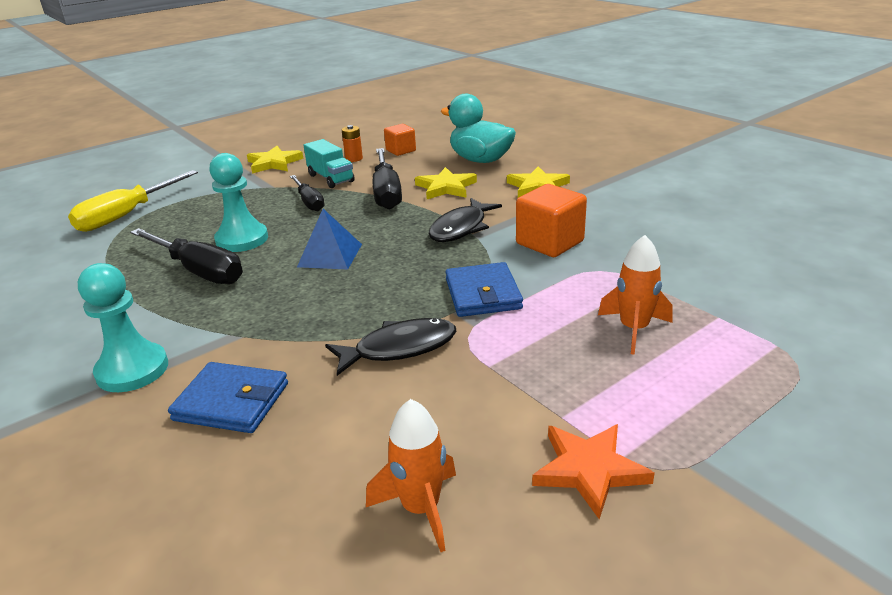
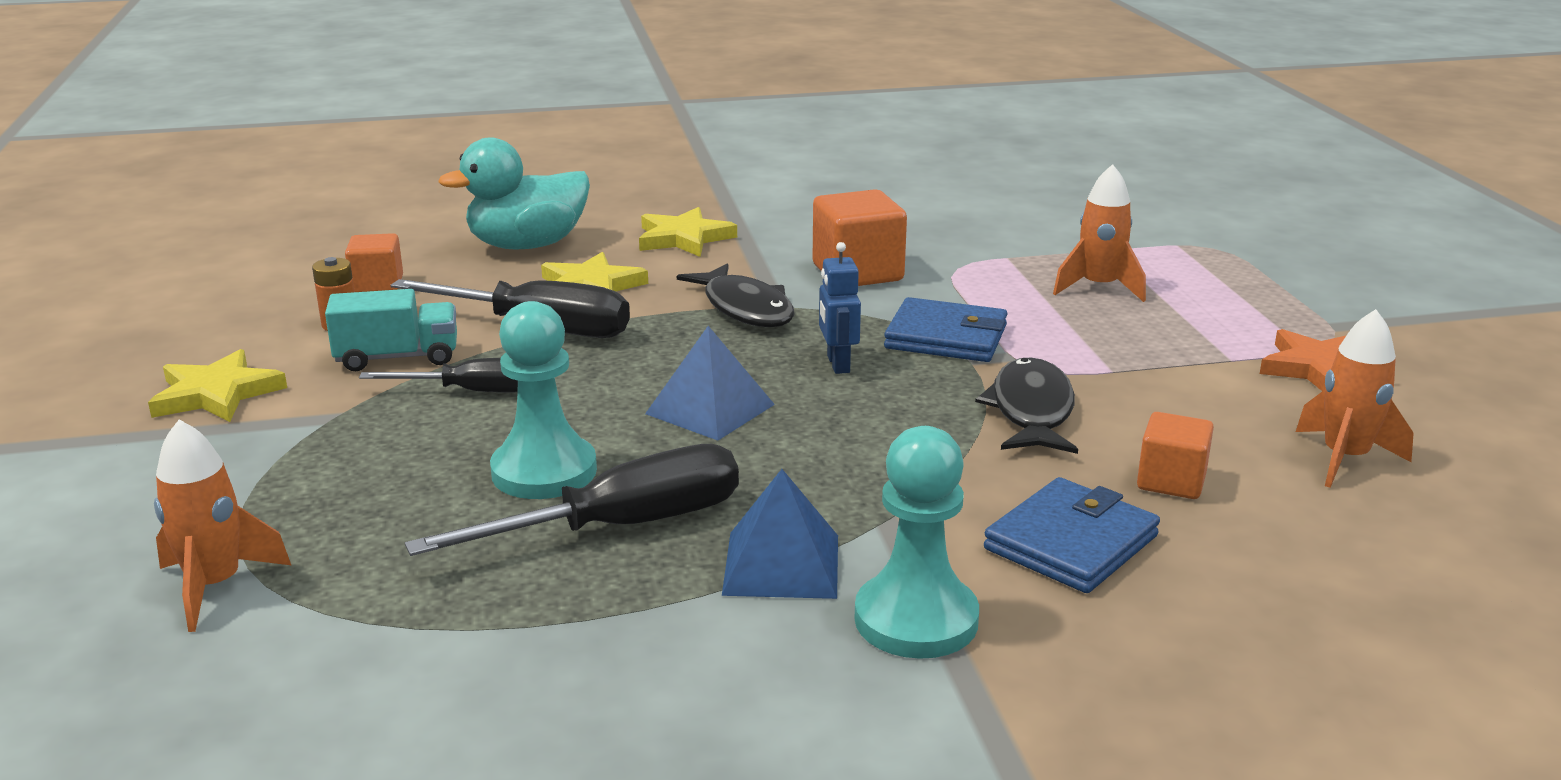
camera: 65 degrees left, 5 degrees down
(126, 215) = (215, 586): yellow screwdriver -> orange rocket
(177, 319) = (782, 564): none -> blue pyramid
(332, 425) = (1171, 481): none -> orange cube
(412, 272) = (837, 364): none -> blue robot

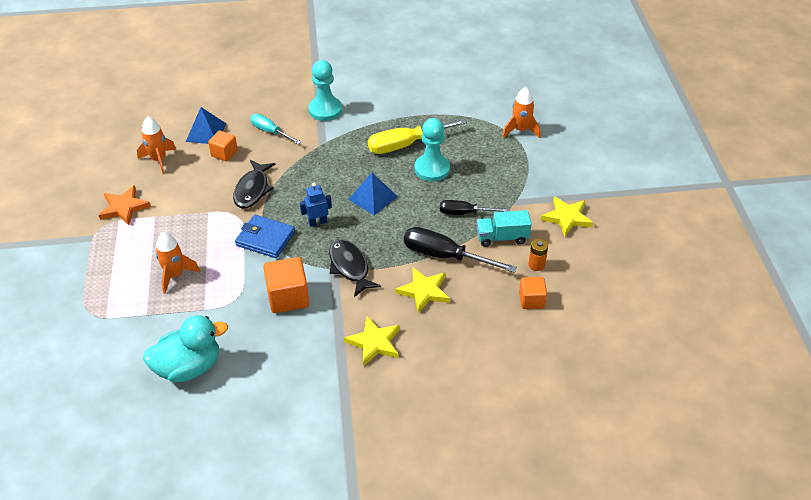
camera: 175 degrees left, 20 degrees up
(527, 245) = (462, 339): turquoise duck -> turquoise duck (189, 367)
(621, 526) = (405, 145): black screwdriver -> yellow screwdriver
(782, 564) = (358, 129): blue pyramid -> blue pyramid (206, 132)
(837, 364) = (317, 222): blue robot -> blue robot turned 105 degrees counterclockwise
(1071, 543) = (270, 132): blue wallet -> turquoise screwdriver

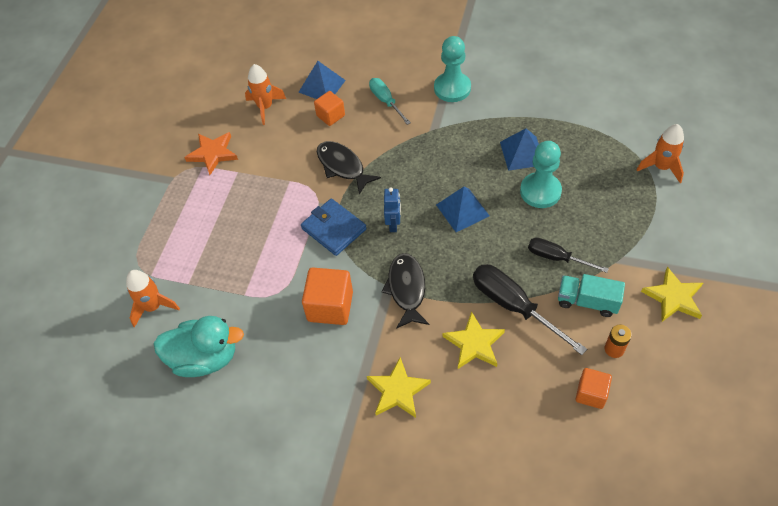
camera: 25 degrees right, 10 degrees up
(175, 275) = (231, 246): orange rocket -> orange rocket (153, 307)
(252, 190) = (342, 166): black fish -> black fish turned 105 degrees clockwise
(317, 222) = (393, 224): blue robot -> blue robot turned 90 degrees clockwise
(405, 145) = (522, 153): yellow screwdriver -> blue pyramid

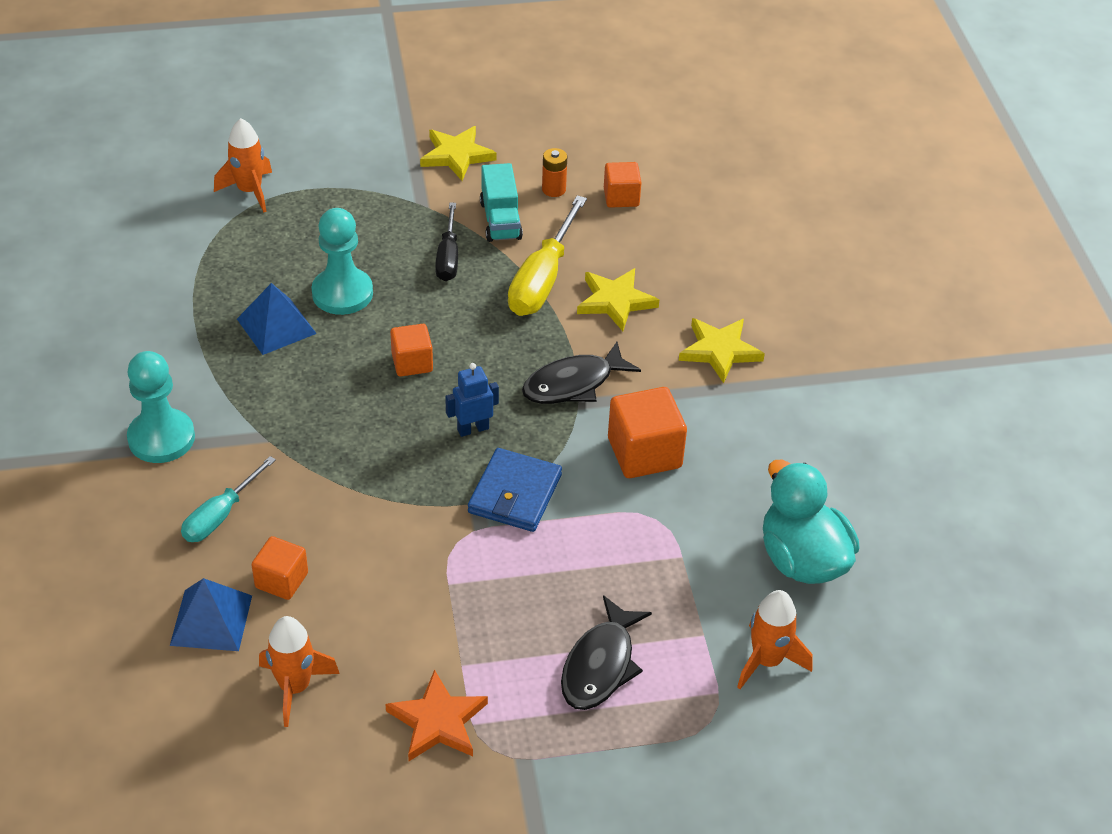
camera: 120 degrees left, 10 degrees down
(342, 166) = (389, 525): black fish -> black fish (600, 665)
(462, 210) = (412, 363): blue pyramid -> orange cube
(513, 306) = (542, 279): black screwdriver -> yellow screwdriver

